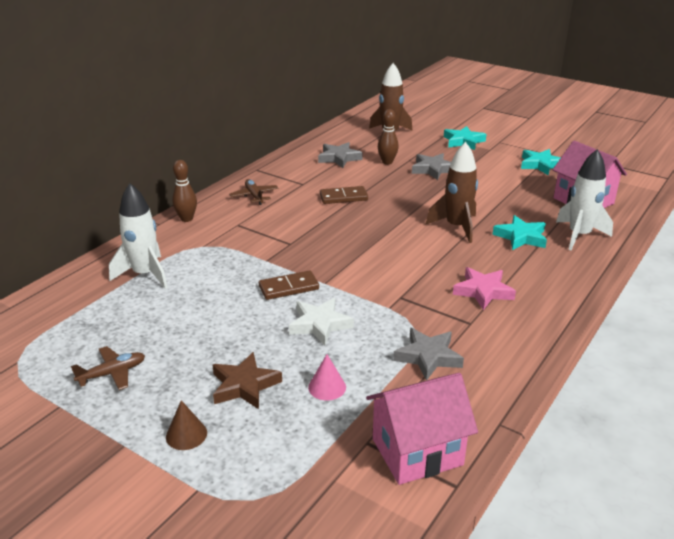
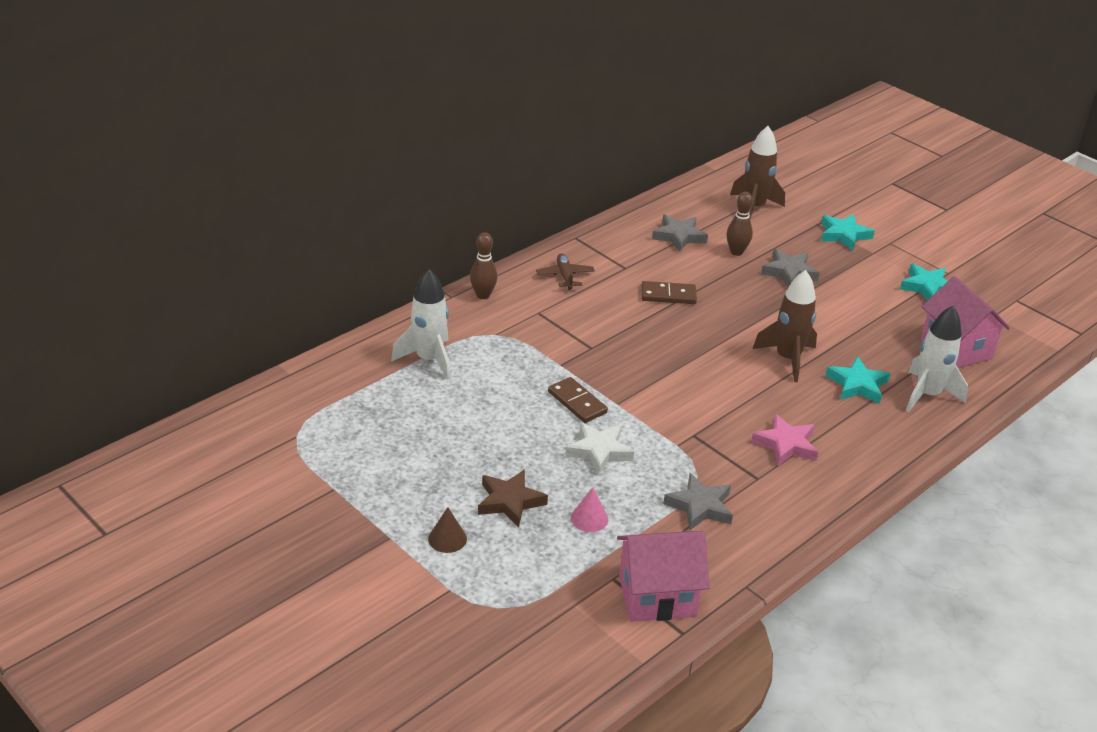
camera: 10 degrees right, 5 degrees up
(112, 373) = (385, 465): brown plane -> none
(289, 287) = (577, 402): brown domino -> brown domino turned 60 degrees clockwise

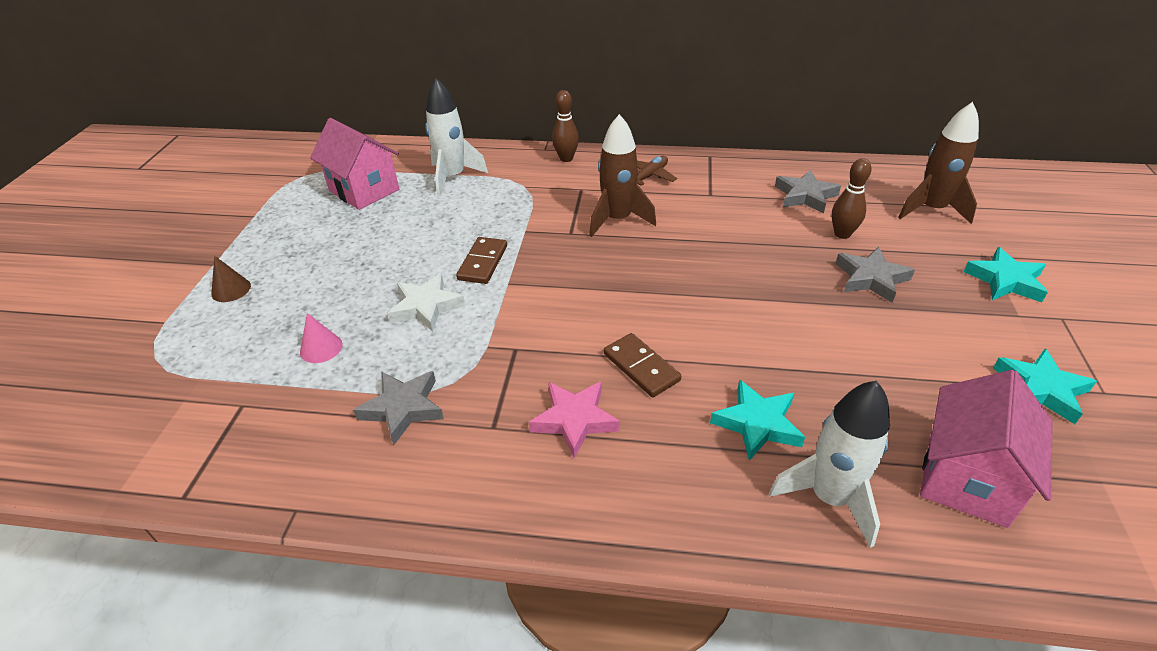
camera: 55 degrees right, 5 degrees up
(510, 501) = (307, 295): brown star -> none
(657, 596) = (232, 448): pink house -> pink house (364, 190)
(668, 295) = (708, 232): brown domino -> brown domino (641, 367)
(787, 359) = (724, 348): brown rocket -> brown rocket (618, 220)

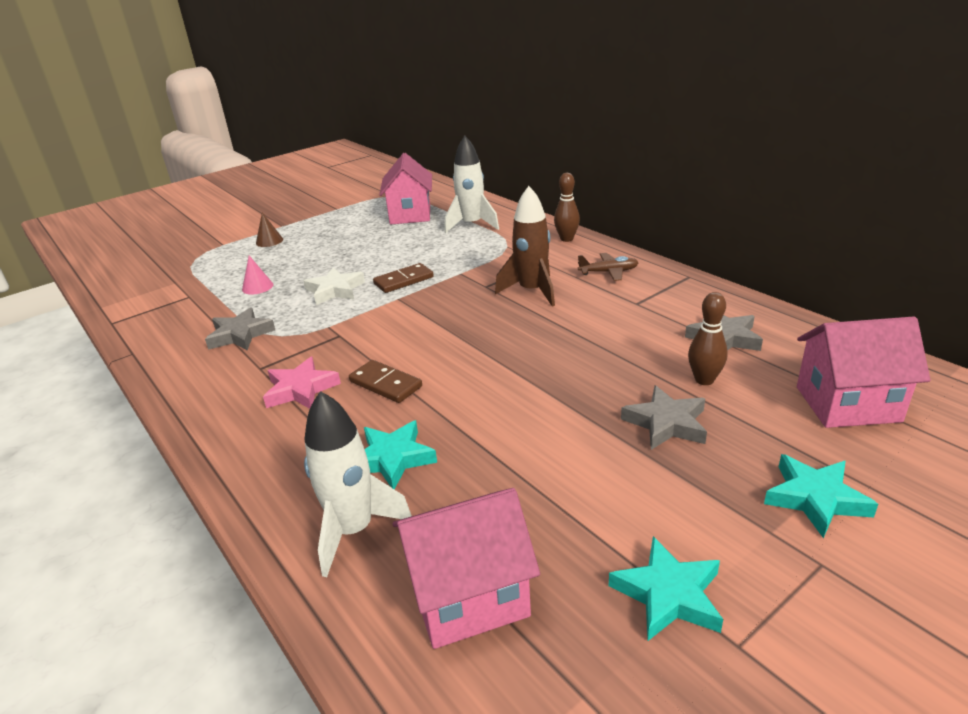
camera: 45 degrees right, 10 degrees down
(641, 367) = (385, 384): brown domino -> brown domino turned 60 degrees counterclockwise
(931, 209) = (847, 404): brown rocket -> pink house

